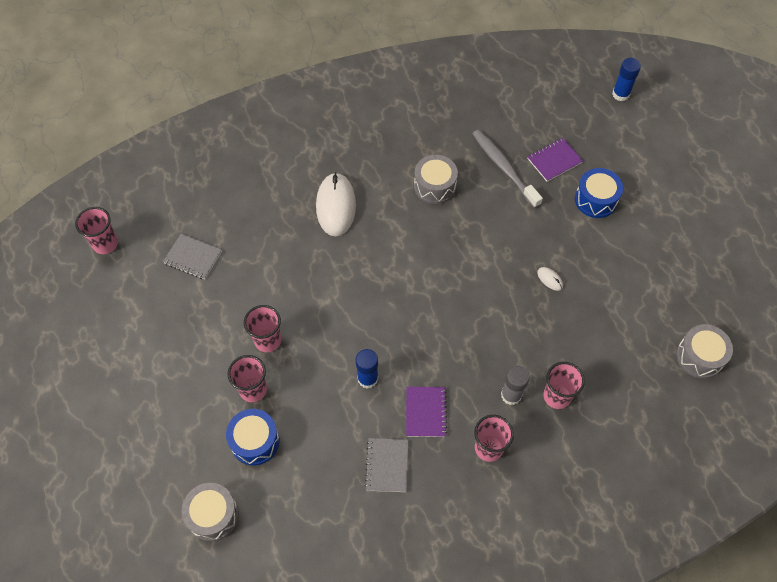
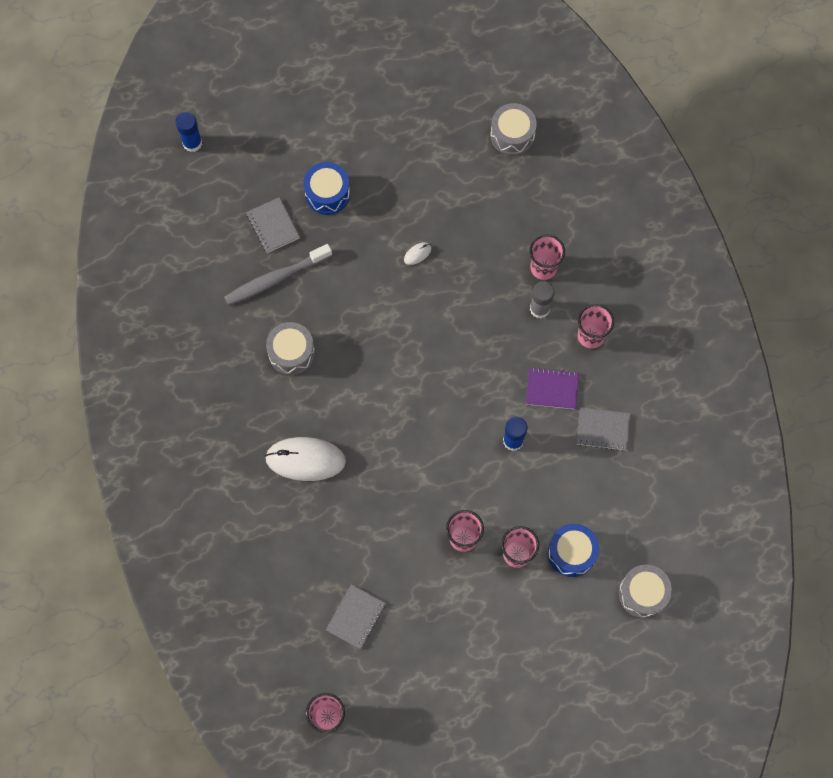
camera: 85 degrees left, 10 degrees up
(554, 161) = (273, 226): purple notebook -> grey notebook

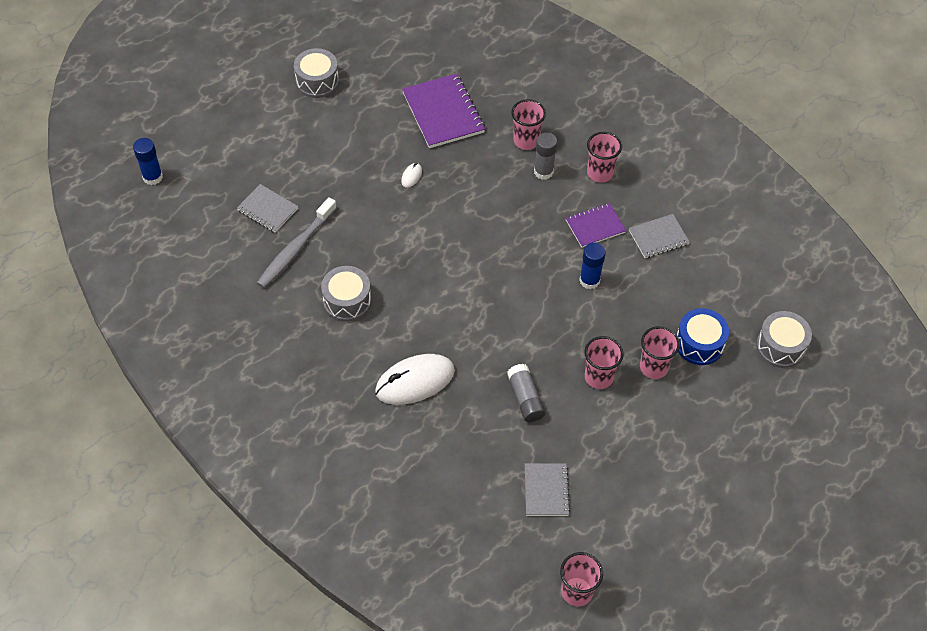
camera: 30 degrees left, 15 degrees down
(327, 194) = (302, 165): blue drum -> none
(388, 524) = (525, 398): none -> grey glue stick
(485, 200) = (443, 113): none -> purple notebook
(512, 135) = (435, 58): grey drum -> grey drum (317, 81)

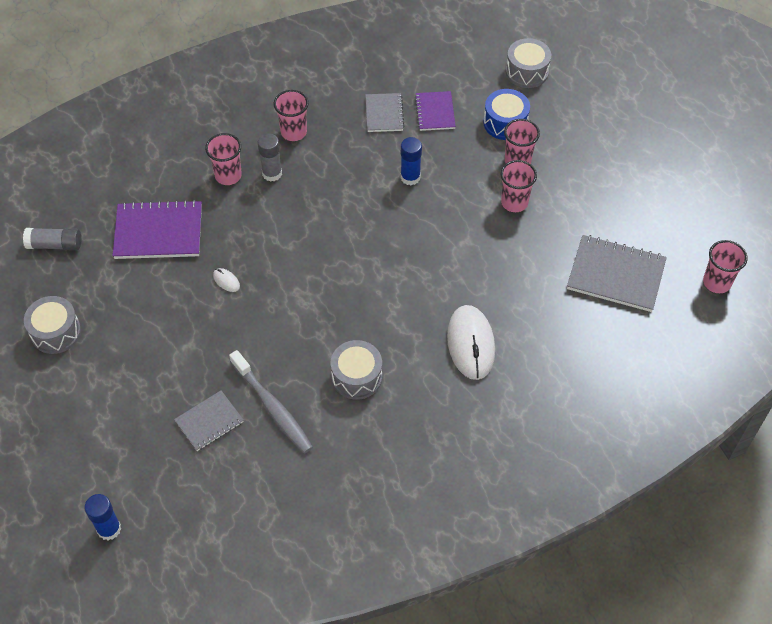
camera: 70 degrees left, 0 degrees up
(525, 398) = (518, 262): grey glue stick -> grey glue stick (55, 245)
(546, 490) = (616, 275): grey notebook -> grey notebook, size x1.68
(595, 226) = (352, 154): purple notebook -> purple notebook (435, 112)

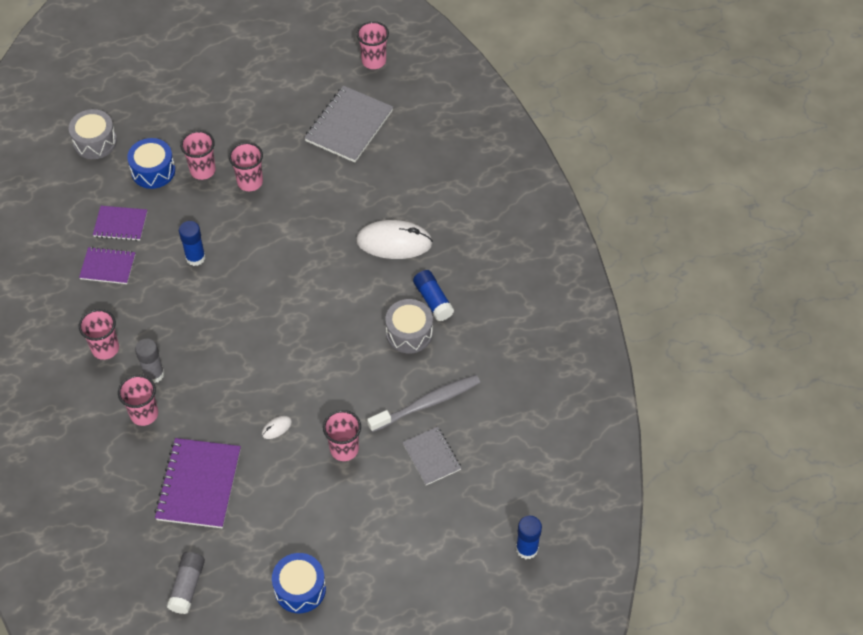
camera: 80 degrees left, 0 degrees up
(56, 332) = (300, 588): grey drum -> blue drum
(209, 342) = (344, 449): none -> pink cup
(384, 114) = (108, 267): grey notebook -> purple notebook
(403, 393) = (433, 300): none -> blue glue stick

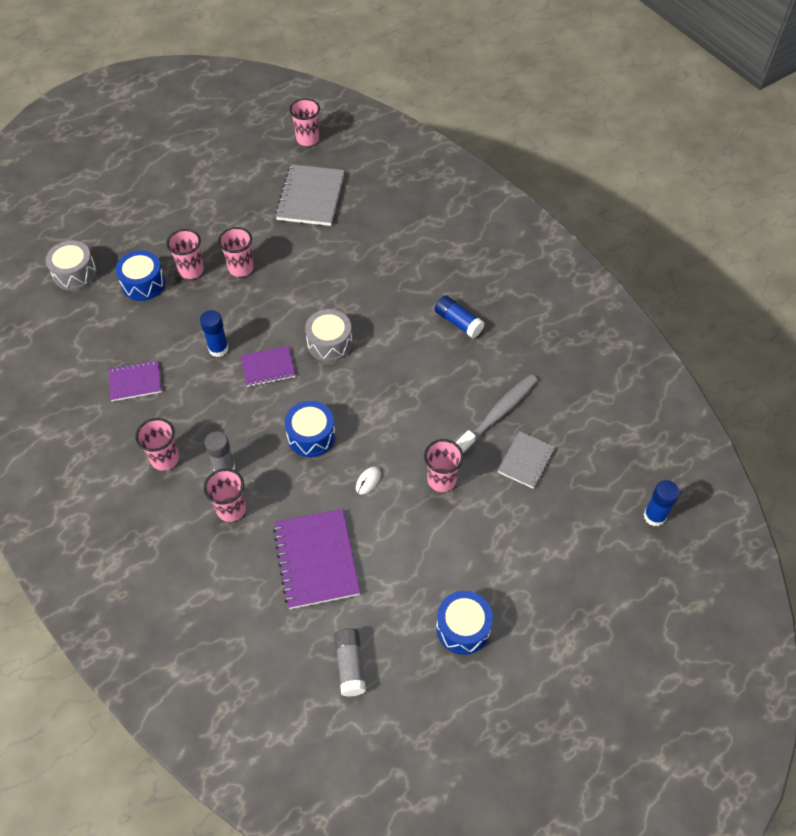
camera: 20 degrees left, 0 degrees up
(120, 224) = (131, 340): purple notebook -> purple notebook (268, 367)
(244, 369) = (311, 436): none -> blue drum
(394, 242) = (398, 283): white mouse -> none
(409, 333) = (451, 357): grey drum -> grey drum (329, 343)
(431, 457) = (526, 461): grey notebook -> grey notebook turned 75 degrees clockwise

